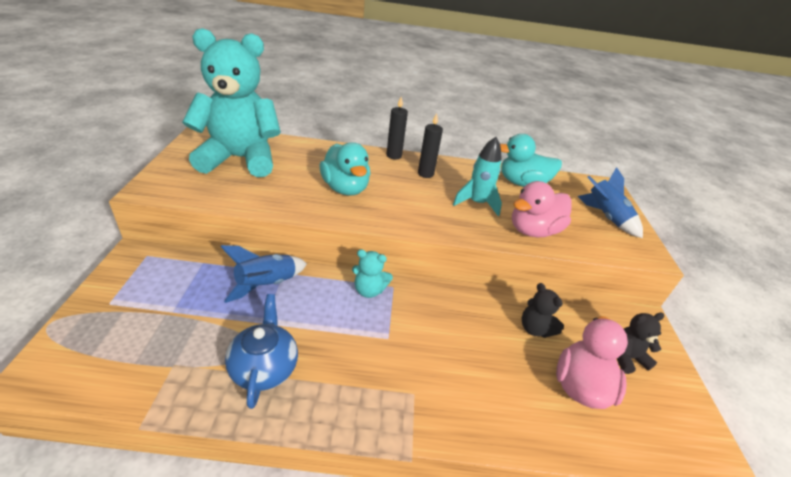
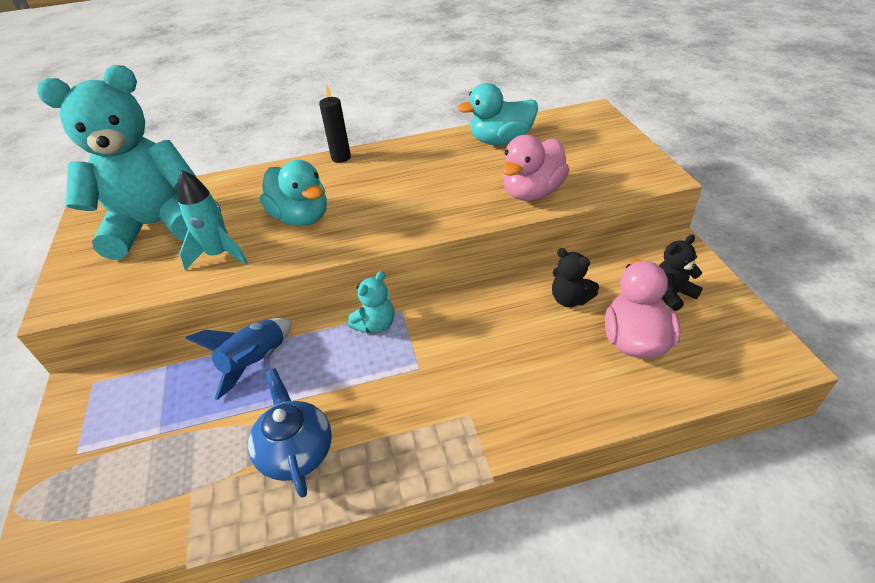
camera: 10 degrees left, 5 degrees up
(369, 290) = (376, 324): turquoise teddy bear -> turquoise teddy bear turned 45 degrees counterclockwise
(425, 174) = (387, 167): black candle -> none
(477, 203) = (459, 182): turquoise rocket -> turquoise rocket (219, 255)
(605, 217) = (604, 149): blue rocket -> none

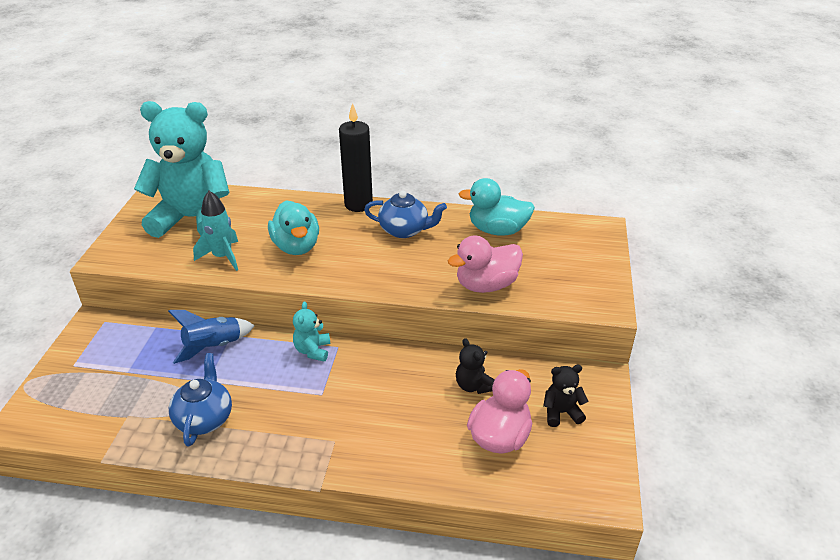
camera: 20 degrees right, 5 degrees down
(341, 158) = (358, 204): black candle -> black candle, size x1.62
(376, 324) = (313, 350): turquoise teddy bear -> turquoise teddy bear turned 120 degrees clockwise
(408, 167) = (405, 230): none -> blue teapot

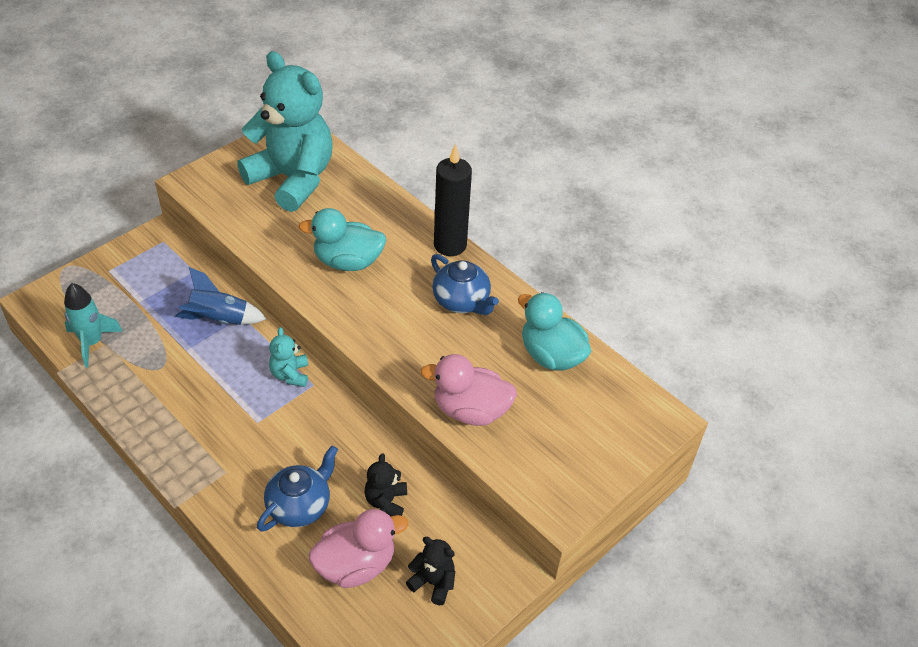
camera: 35 degrees right, 10 degrees up
(204, 418) = (154, 383): blue teapot -> blue teapot (300, 505)
(222, 257) = (278, 236): turquoise rocket -> turquoise rocket (92, 342)
(296, 246) = (348, 262): turquoise duck -> turquoise duck turned 75 degrees clockwise
(313, 350) = (290, 374): turquoise teddy bear -> turquoise teddy bear turned 45 degrees counterclockwise

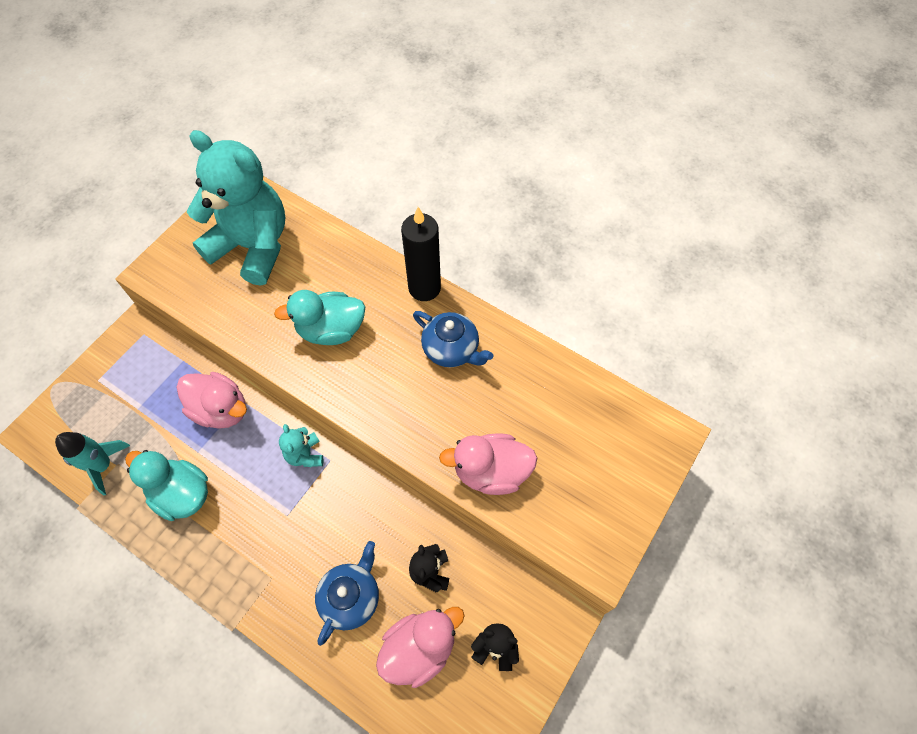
camera: 10 degrees left, 15 degrees up
(219, 319) = (221, 409): blue rocket -> pink duck
(551, 355) = (550, 390): turquoise duck -> turquoise duck (182, 494)

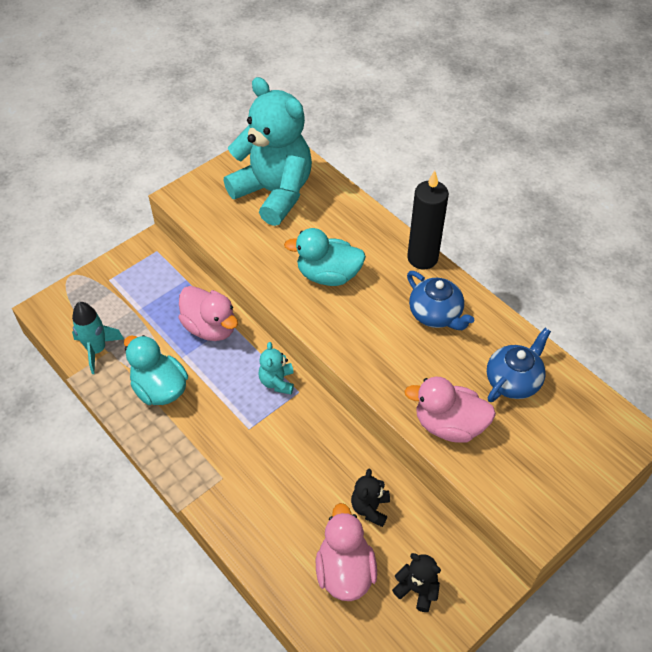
camera: 15 degrees right, 10 degrees down
(351, 597) = (291, 511): blue teapot -> blue teapot (513, 380)
(419, 648) = (345, 571): pink duck -> pink duck turned 75 degrees counterclockwise

